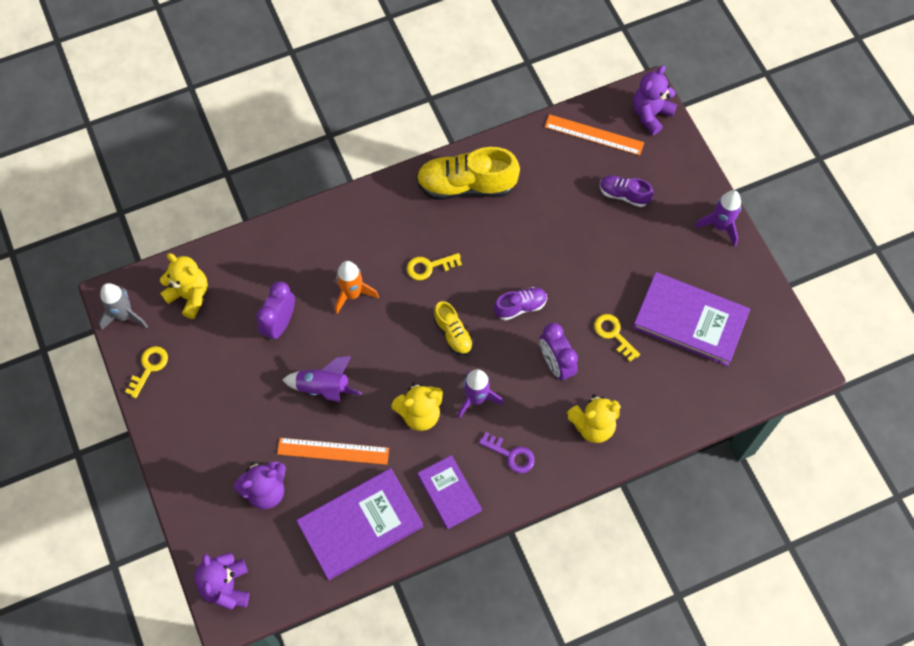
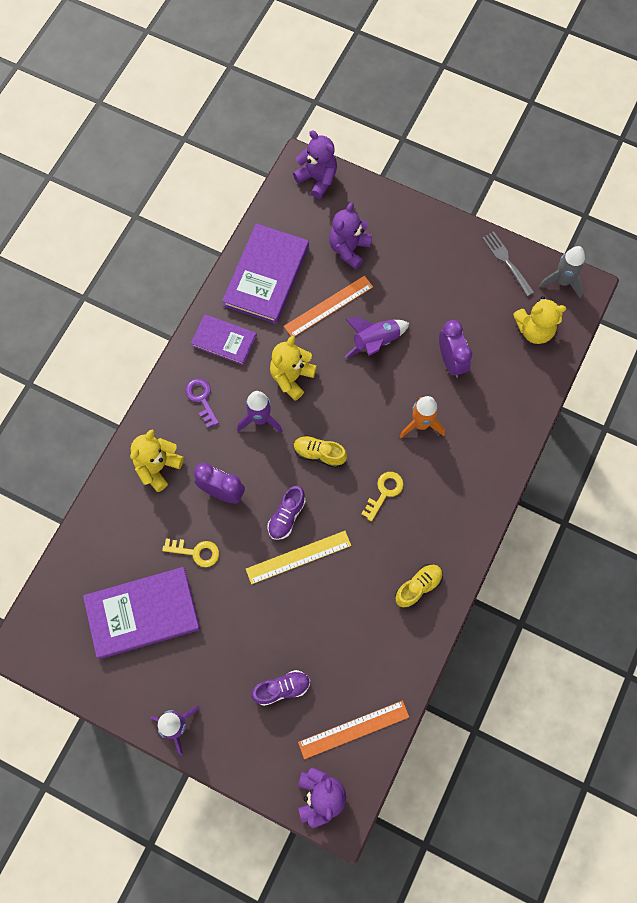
camera: 140 degrees right, 5 degrees up
(149, 368) = (507, 262): yellow key -> grey fork
(466, 185) = (418, 587): yellow shoe -> yellow shoe, size x0.54
(511, 455) = (202, 399): purple key -> purple key turned 75 degrees clockwise
(536, 271) = (298, 557): none -> yellow ruler

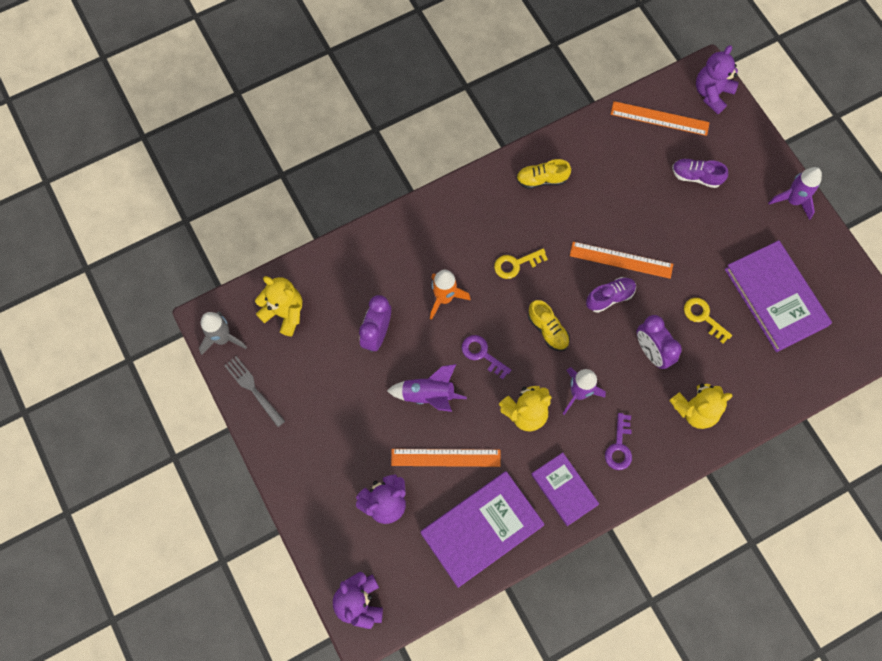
camera: 145 degrees left, 0 degrees up
(142, 613) = (775, 297): purple book -> purple book turned 45 degrees clockwise
(298, 557) = (621, 260): yellow ruler -> orange ruler
(357, 399) = (482, 354): none -> purple key
(507, 262) = (253, 389): grey fork -> grey fork turned 135 degrees clockwise

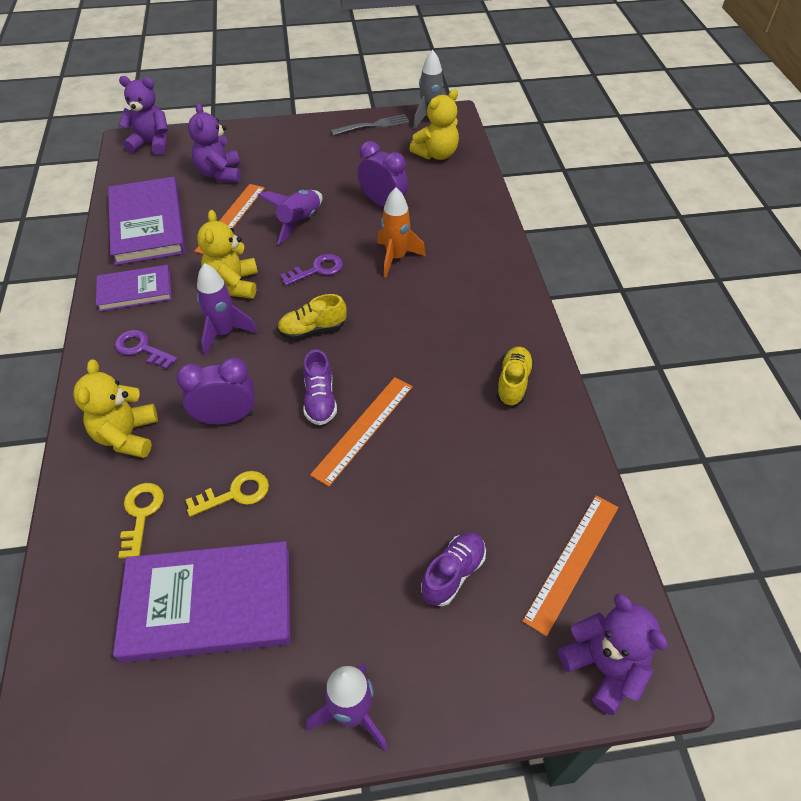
camera: 110 degrees right, 20 degrees down
(516, 264) = (407, 326): yellow key -> yellow key (141, 515)

